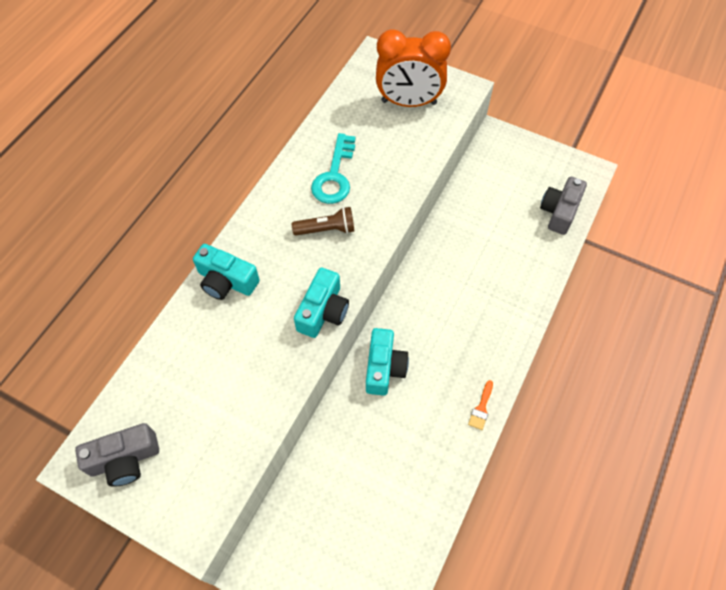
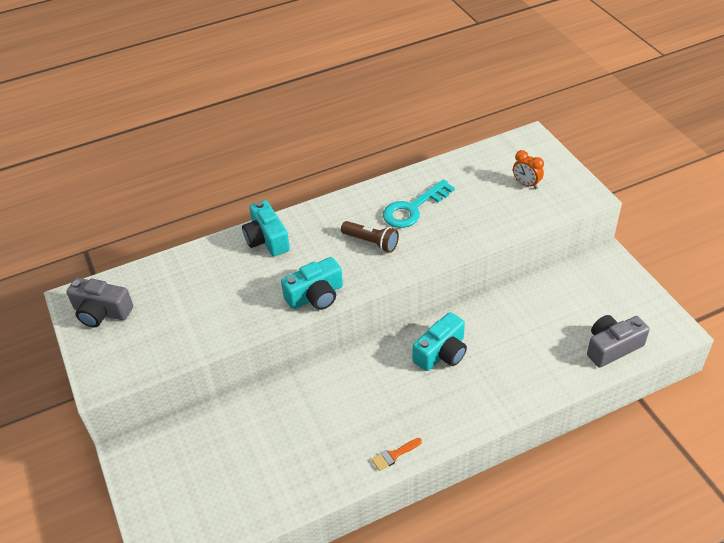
camera: 40 degrees right, 15 degrees down
(384, 368) = (343, 378): turquoise camera -> turquoise camera (442, 353)
(409, 102) = (526, 184): orange clock -> orange clock, size x0.44

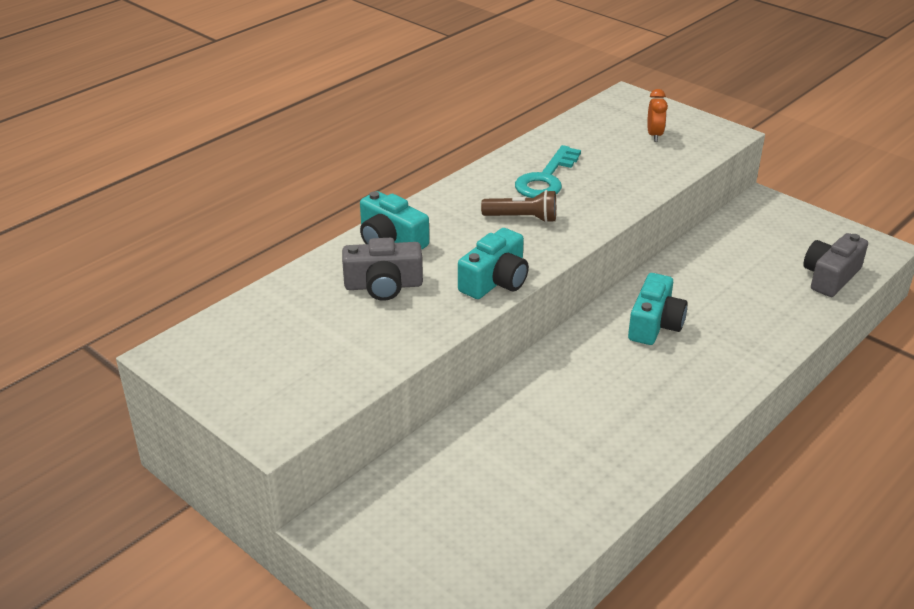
camera: 25 degrees left, 10 degrees down
(101, 312) = (220, 359): grey camera -> grey camera (383, 285)
(394, 455) = (675, 435): orange brush -> none
(526, 184) = (654, 135): orange clock -> orange clock turned 105 degrees counterclockwise

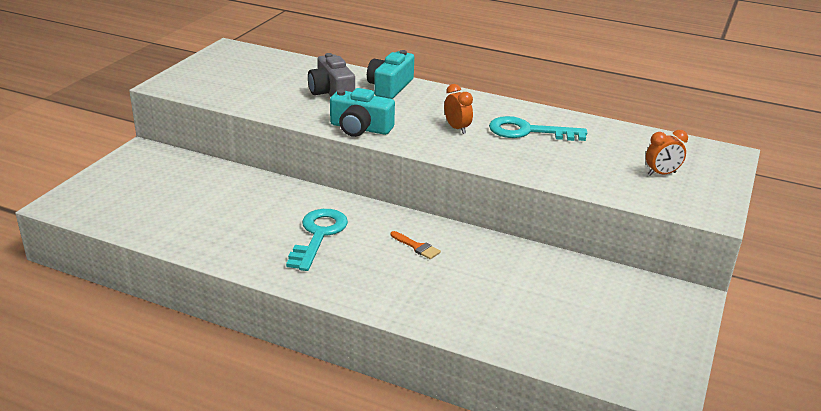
camera: 70 degrees right, 5 degrees down
(522, 218) = (457, 128): brown flashlight -> orange clock
(615, 388) = (318, 235): none -> turquoise key
(654, 324) = (417, 247): turquoise camera -> orange brush
(830, 277) = (571, 351): grey camera -> none

